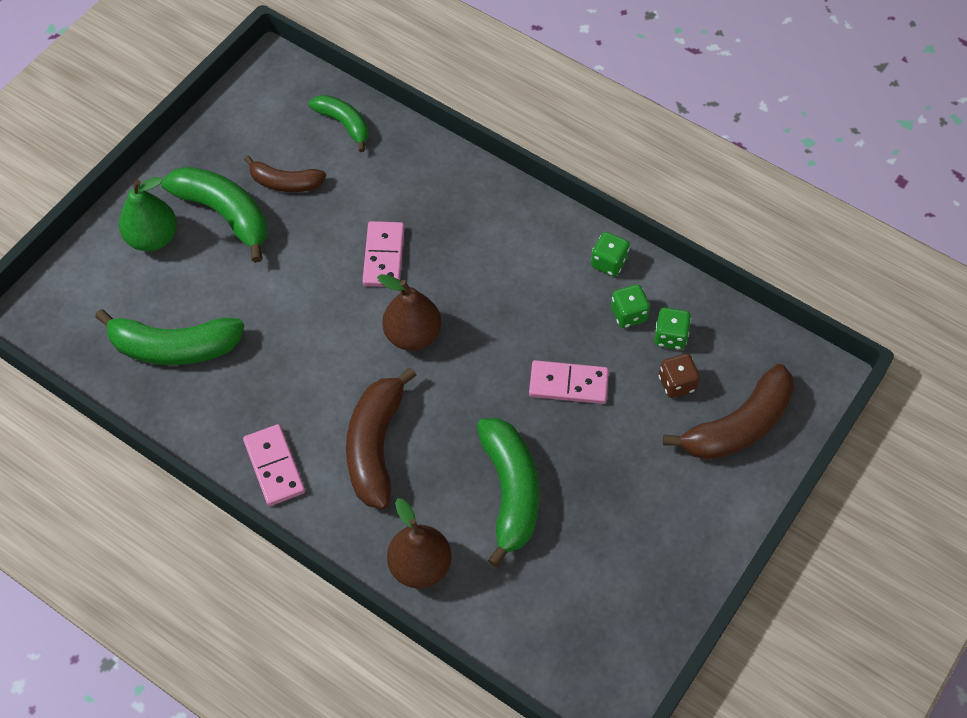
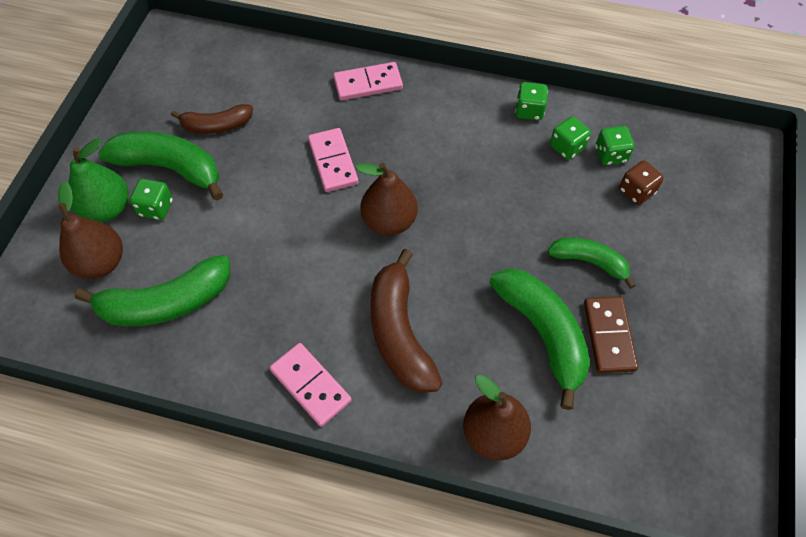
camera: 20 degrees left, 0 degrees up
(129, 290) = (101, 263): none -> brown pear
(197, 251) = (156, 208): none -> green dice
(344, 124) = (250, 64): green banana -> green banana (589, 262)
(568, 384) = (546, 221): pink domino -> pink domino (368, 83)
(573, 515) = (608, 336): none -> brown domino
(738, 426) = (705, 211): brown banana -> none

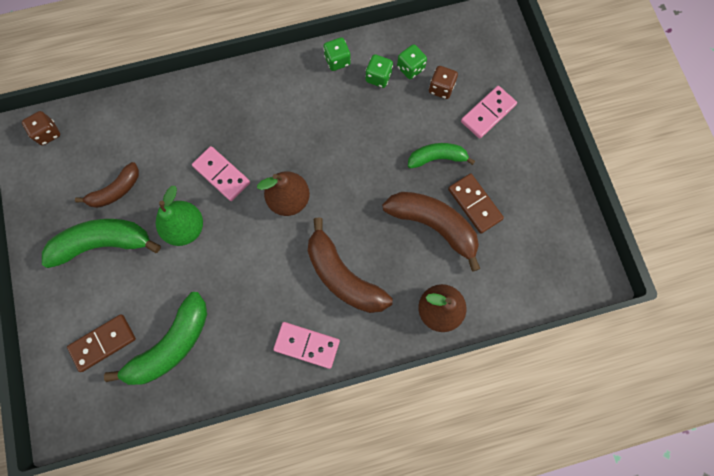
camera: 30 degrees left, 15 degrees up
(101, 263) = (103, 343): brown pear -> brown domino
(107, 208) = (78, 300): green pear -> green pear (185, 228)
(156, 208) = (115, 280): green dice -> none
(190, 45) = (48, 133): none -> brown dice
(368, 83) = (208, 97): pink domino -> pink domino (488, 113)
(543, 333) = (434, 225): green banana -> brown banana

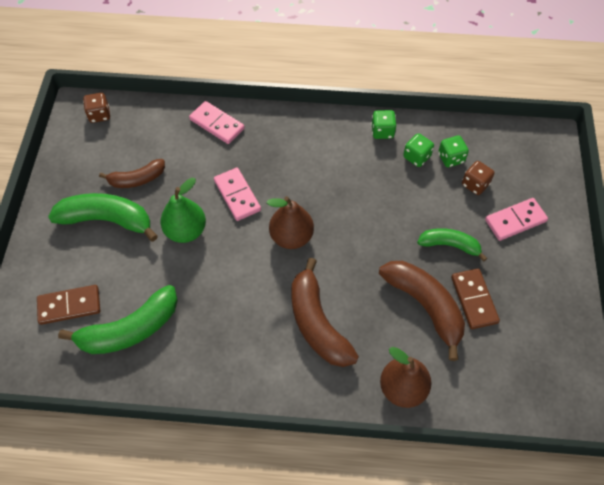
camera: 20 degrees right, 15 degrees down
(307, 345) = (258, 375): pink domino -> pink domino (217, 124)

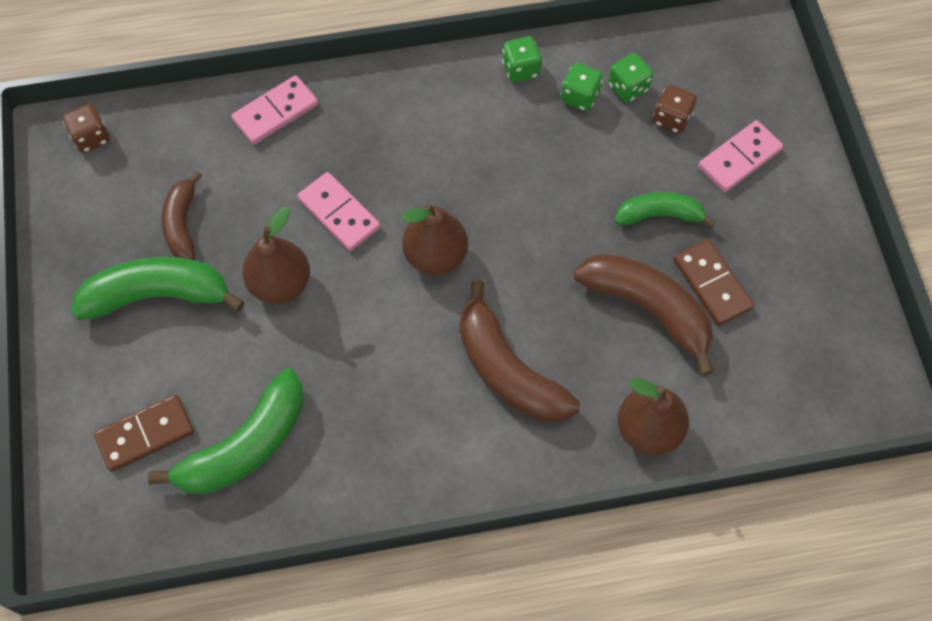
camera: 15 degrees left, 5 degrees up
(137, 179) = (182, 224): brown banana -> brown banana turned 120 degrees clockwise
(186, 231) = (280, 283): green pear -> brown pear
(217, 124) = (275, 112): pink domino -> pink domino turned 60 degrees counterclockwise

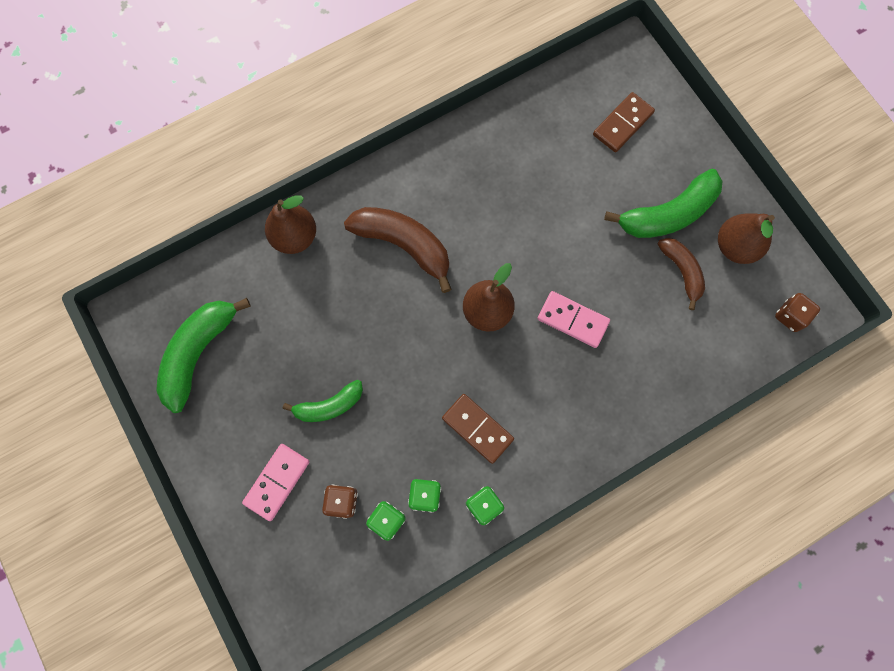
camera: 160 degrees right, 10 degrees up
(245, 446) = (556, 138): green banana -> green banana (199, 352)
(275, 112) = (664, 389): pink domino -> none
(280, 283) = (588, 252): brown pear -> brown pear (735, 247)
(648, 309) = (317, 324): brown banana -> none
(711, 284) = (275, 361): brown domino -> brown domino (477, 428)

